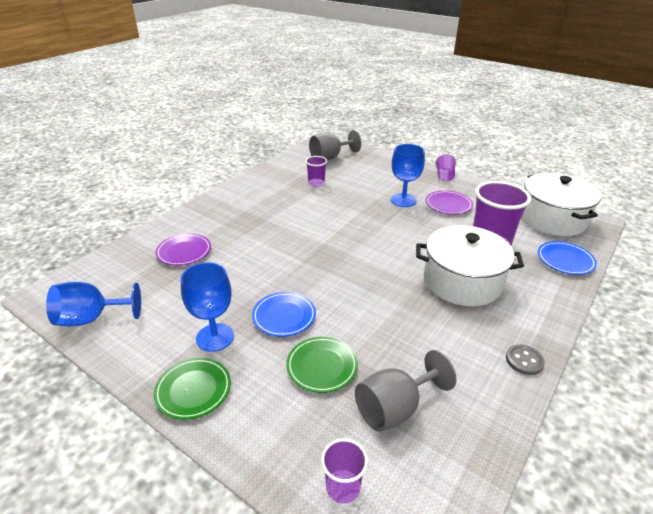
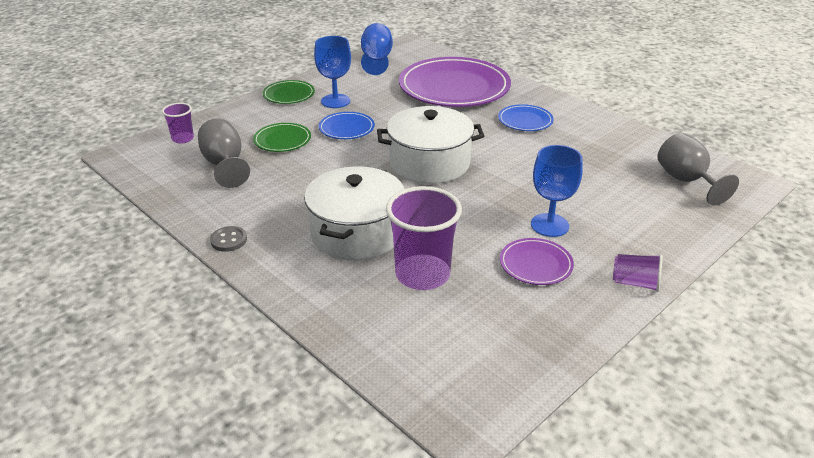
camera: 100 degrees right, 0 degrees up
(184, 251) = (454, 87): purple plate -> purple plate, size x2.20
(316, 183) = (597, 162): purple cup -> none
(552, 219) = (482, 368): white pot -> white pot (429, 163)
(565, 260) = (369, 336): blue plate -> blue plate (525, 120)

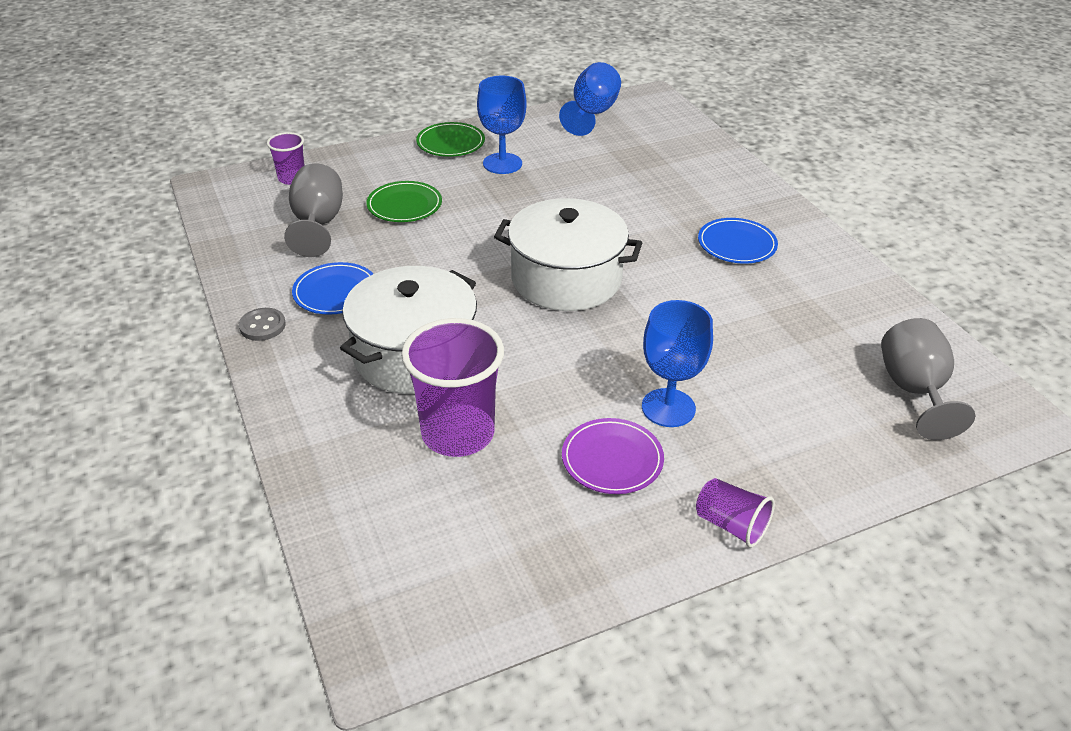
camera: 20 degrees right, 5 degrees up
(346, 128) = (492, 205): blue plate -> blue plate (335, 292)
(454, 87) = (670, 174): purple plate -> none

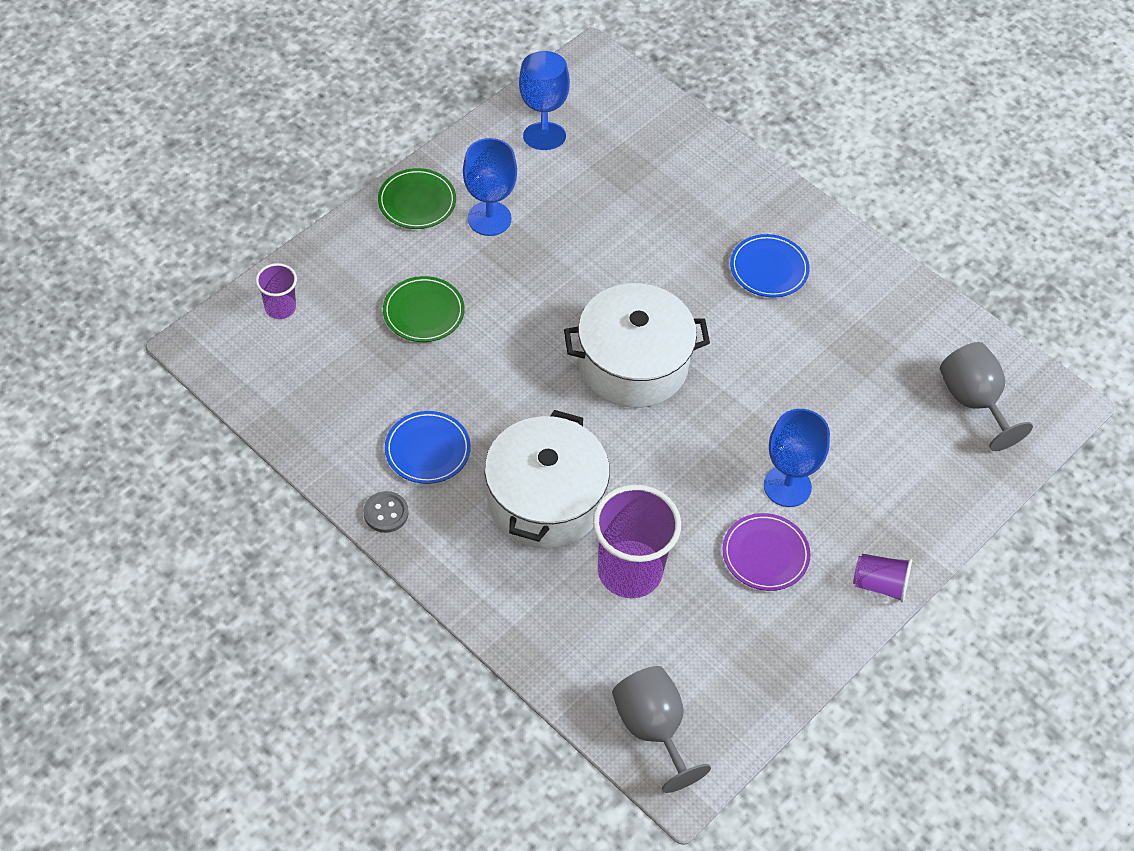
camera: 25 degrees left, 15 degrees up
(318, 224) = (352, 366): grey goblet -> grey goblet (653, 729)

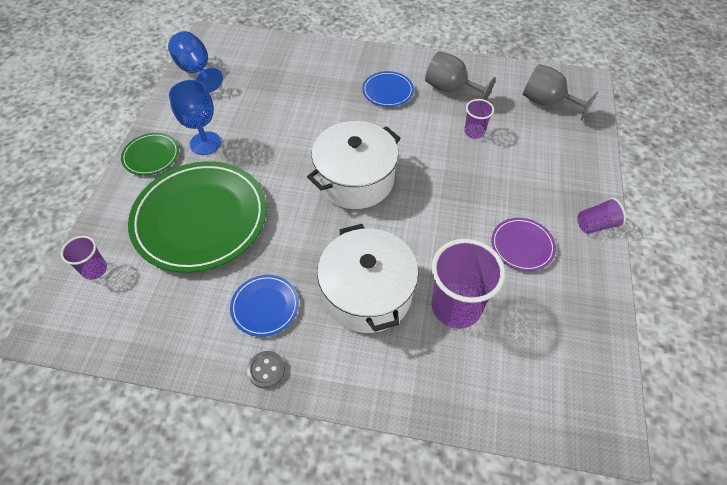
camera: 30 degrees left, 0 degrees up
(423, 312) = (200, 218): green plate -> green plate, size x2.20
(653, 729) = (560, 407): grey goblet -> grey goblet (450, 89)
(787, 486) = (498, 199): blue goblet -> none
(834, 386) = (474, 132): none -> purple cup

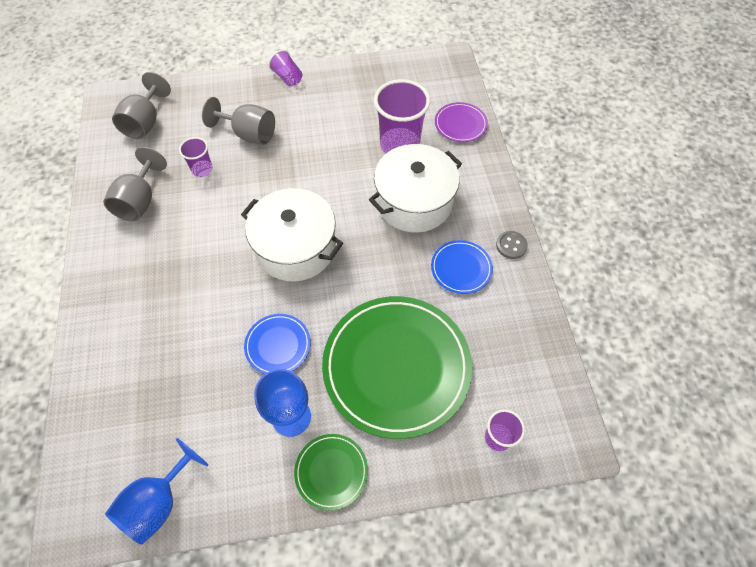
camera: 110 degrees left, 5 degrees up
(387, 91) = (155, 257): blue plate -> blue plate (278, 345)
(511, 173) = (249, 134): none -> grey goblet
(522, 246) = (326, 116): purple plate -> purple plate (460, 124)

